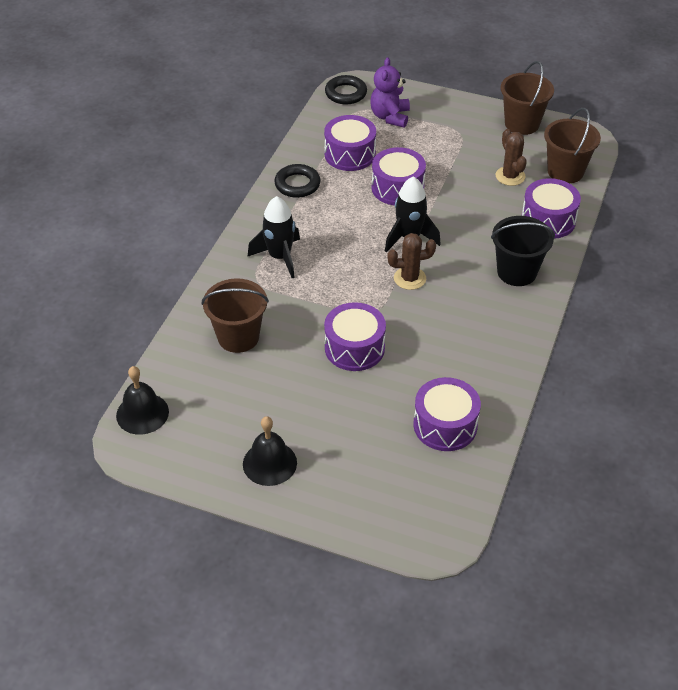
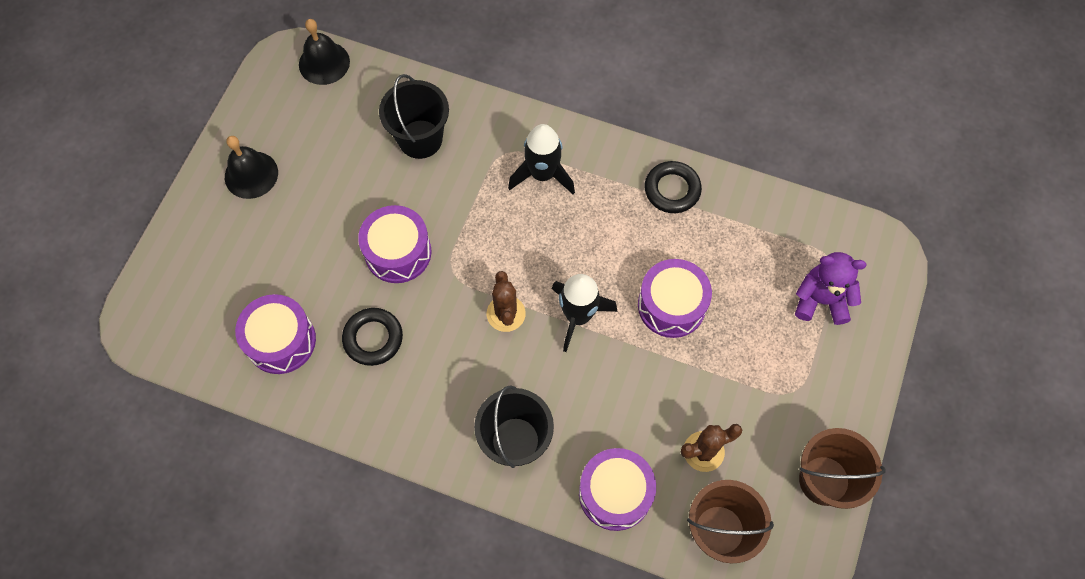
camera: 90 degrees right, 20 degrees up
(238, 337) = (420, 139): brown bucket -> black bucket
(346, 93) = (867, 245): black ring -> black ring (373, 338)
(350, 154) = (735, 249): purple drum -> none

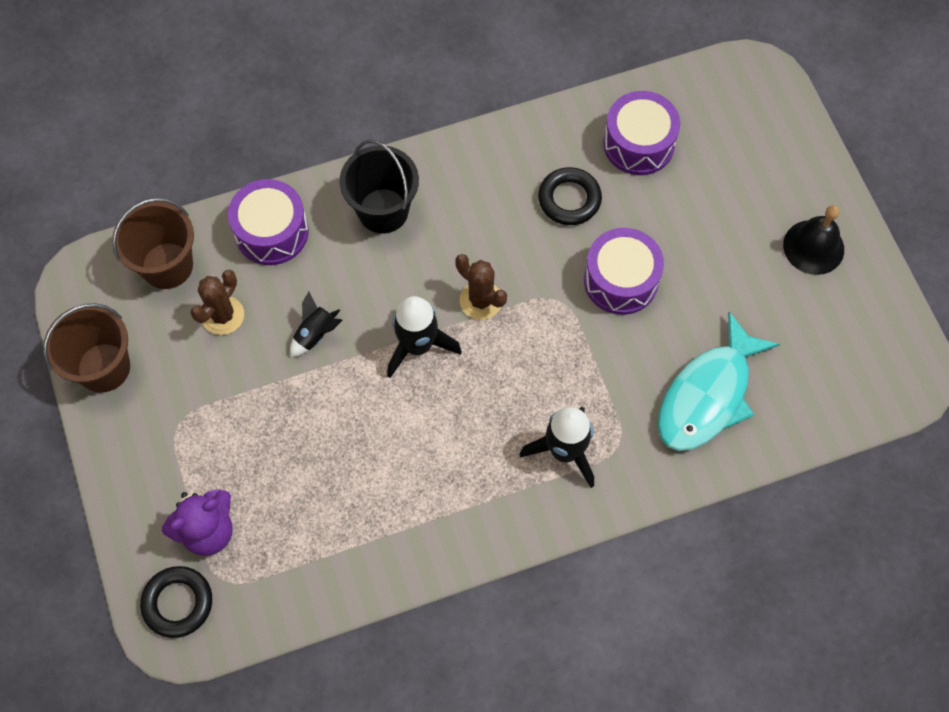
camera: 140 degrees right, 0 degrees up
(324, 63) = (874, 398): black bell -> none
(420, 139) = (708, 395): black bucket -> turquoise fish
(645, 381) = (315, 334): none -> black rocket
(671, 305) = (343, 418): purple drum -> none
(672, 190) = (430, 533): black ring -> black ring (178, 603)

